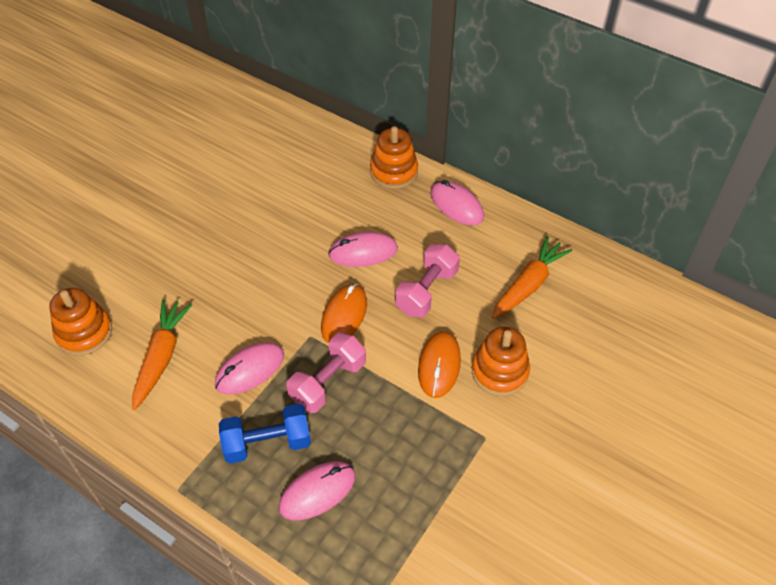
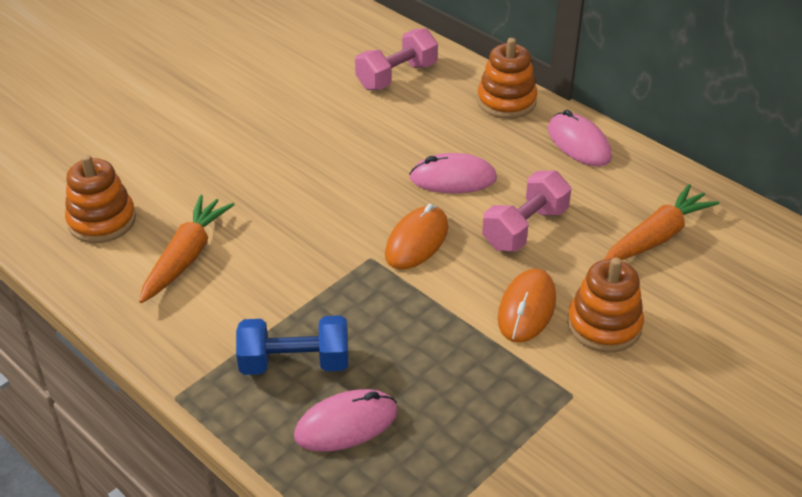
camera: 10 degrees right, 10 degrees down
(250, 370) = (289, 283): pink mouse -> none
(328, 382) = (383, 309): pink dumbbell -> pink dumbbell (397, 76)

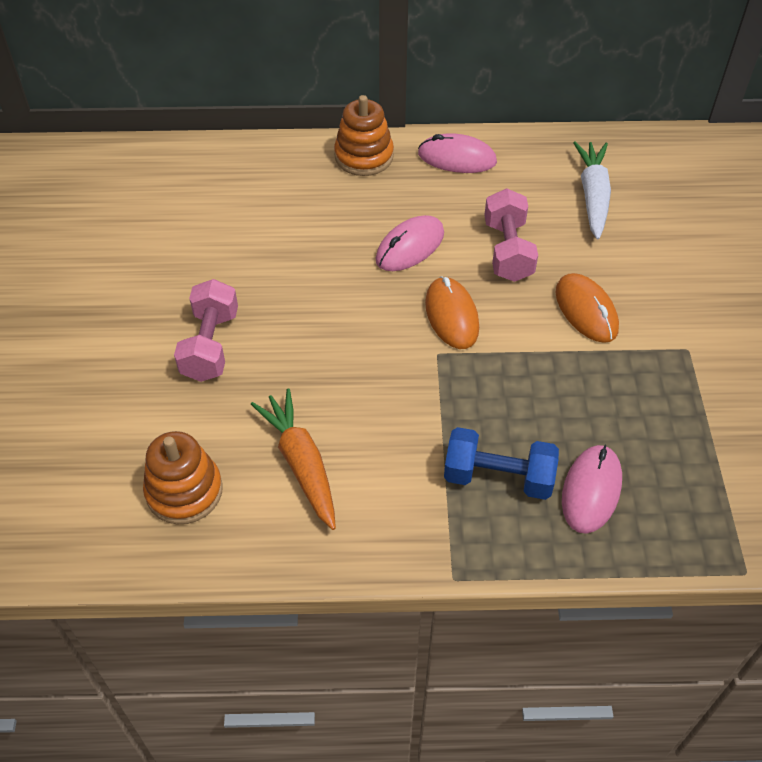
camera: 45 degrees left, 10 degrees up
(295, 363) = (498, 477): blue dumbbell -> blue dumbbell turned 60 degrees clockwise
(397, 76) = (253, 188): pink dumbbell -> pink dumbbell (210, 345)
(604, 325) = (643, 285): orange stacking toy -> none
(657, 236) = (593, 196): orange carrot -> white carrot

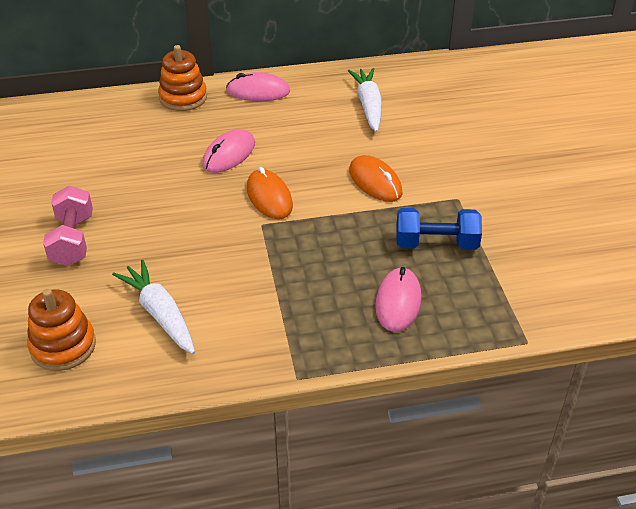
camera: 10 degrees left, 10 degrees down
(301, 464) = (160, 314): orange carrot -> white carrot
(498, 477) = (323, 303): blue dumbbell -> blue dumbbell (436, 244)
(507, 251) = (307, 149): pink dumbbell -> none

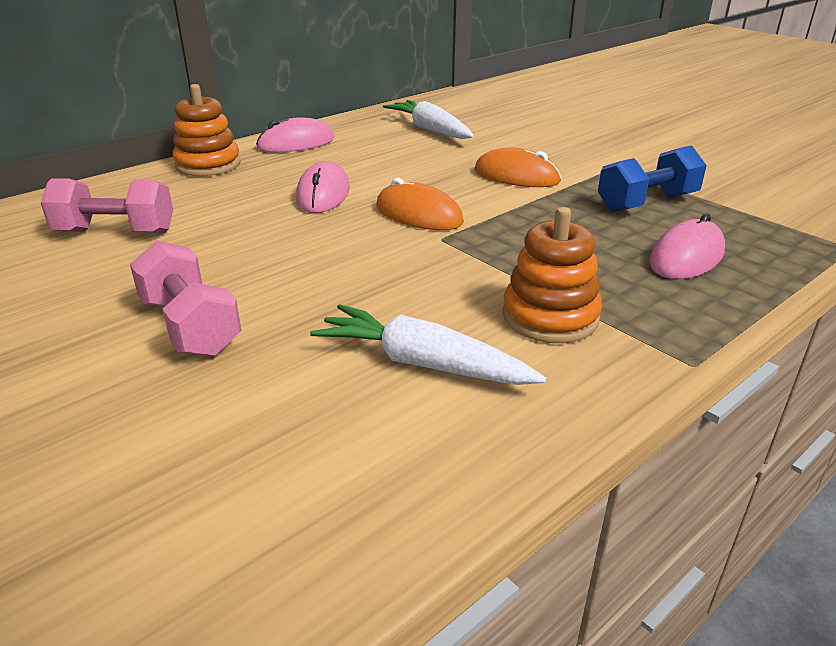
camera: 30 degrees left, 10 degrees down
(63, 346) = (312, 461): orange stacking toy -> orange stacking toy (550, 317)
(86, 148) = (115, 232): none -> pink dumbbell
(398, 302) = (686, 257): pink mouse -> pink mouse turned 60 degrees clockwise

